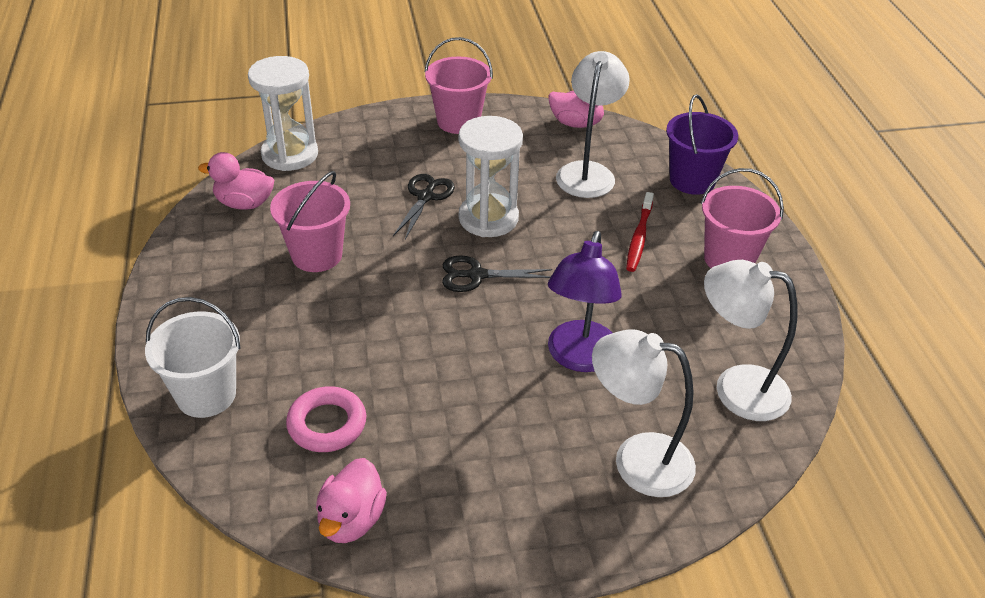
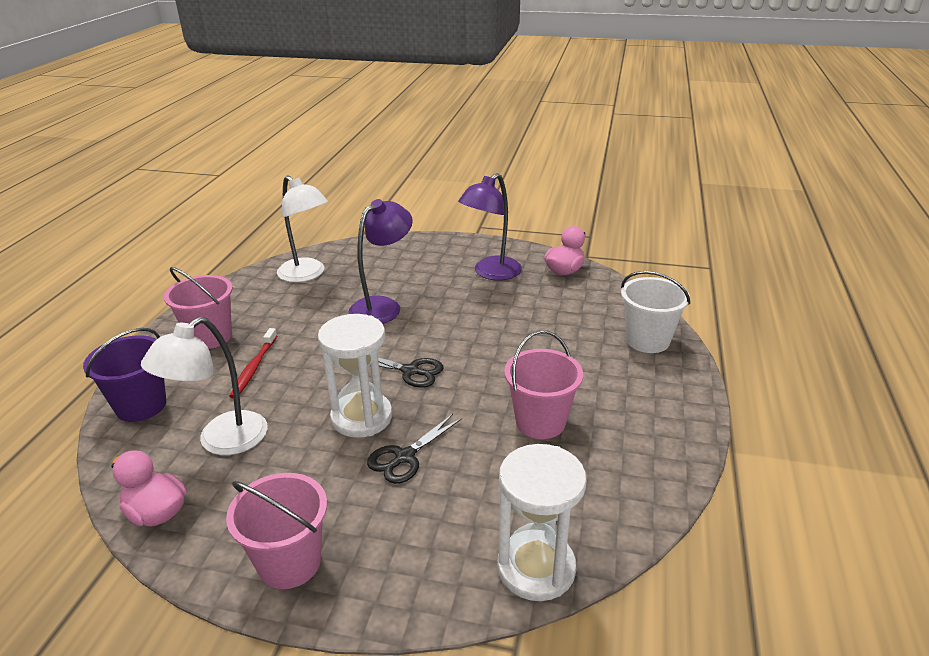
camera: 155 degrees left, 10 degrees down
(244, 203) = (605, 502): pink duck -> none
(327, 424) = (566, 309): pink ring -> none
(470, 475) = (491, 273): none -> purple lamp
(637, 460) = (396, 261): white lamp -> none
(639, 237) = (254, 368): red toothbrush -> red toothbrush turned 150 degrees clockwise

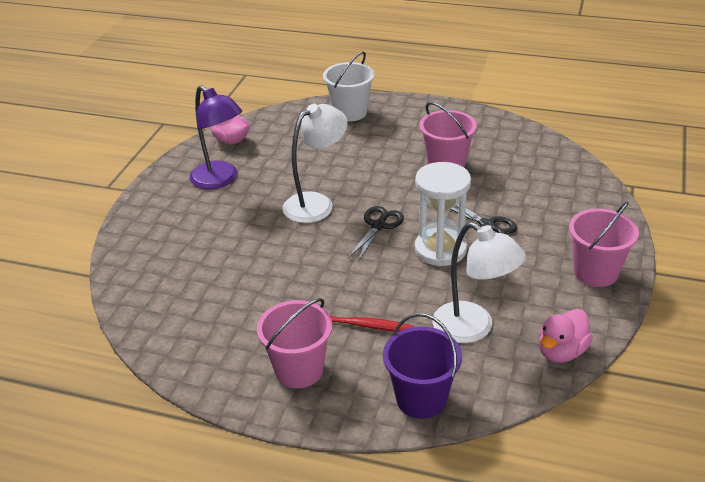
camera: 85 degrees left, 5 degrees up
(307, 275) = (178, 308): white lamp -> white lamp (316, 203)
(383, 306) = (265, 246): purple lamp -> none
(536, 568) = (579, 174): white hourglass -> none

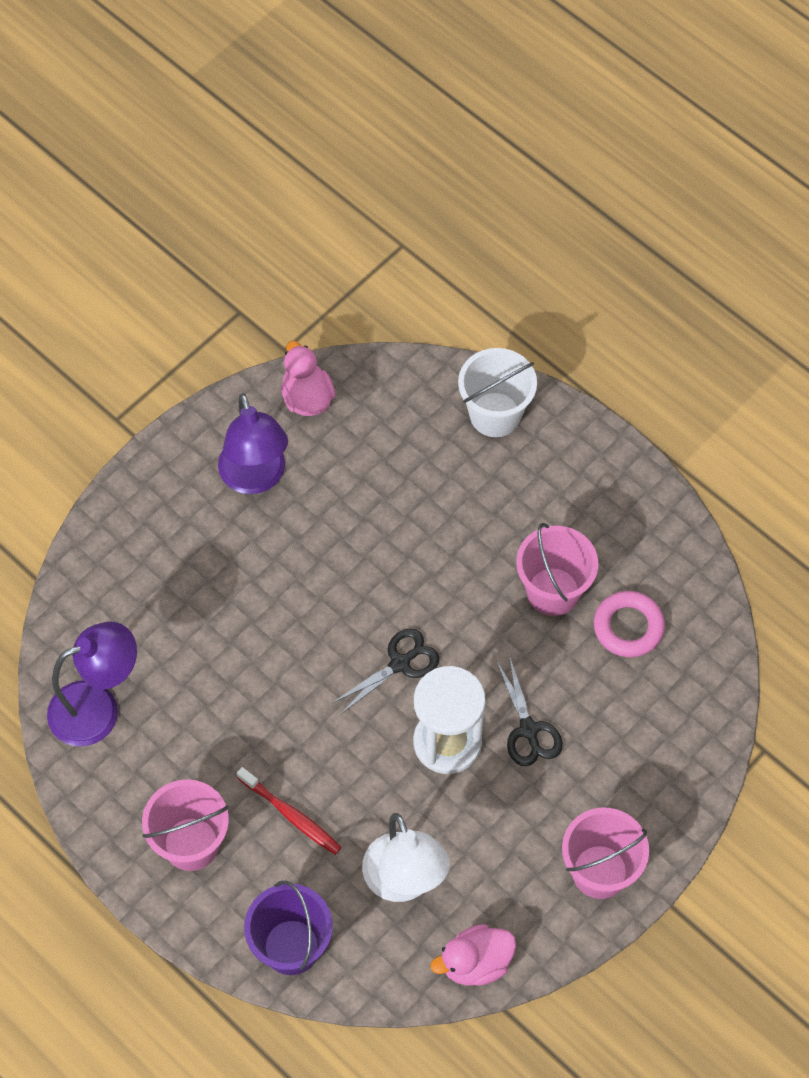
camera: 25 degrees right, 25 degrees up
(177, 322) = (98, 708): none -> purple lamp
(316, 203) = (349, 584): white lamp -> none
(504, 164) = (628, 627): none -> pink ring

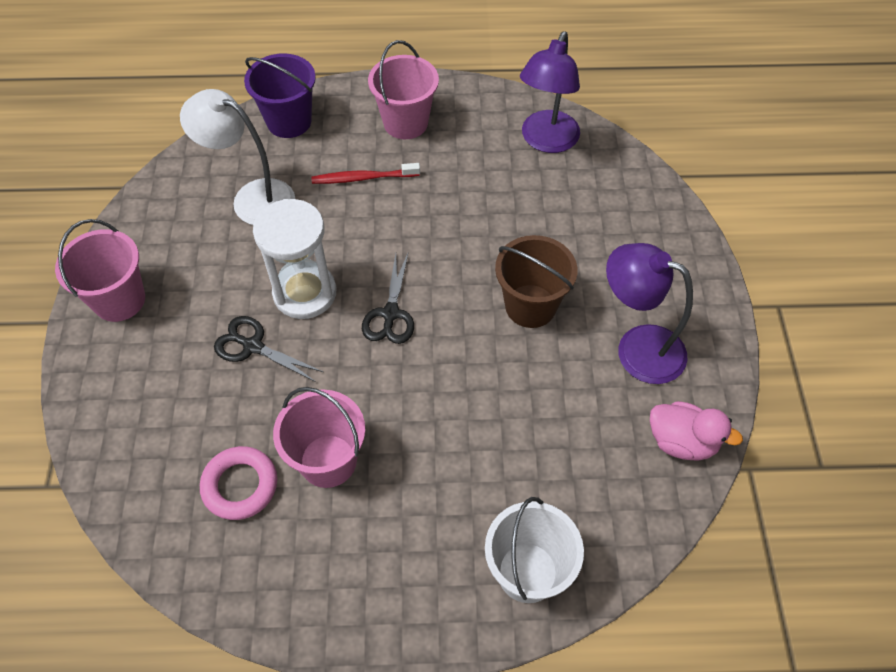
camera: 135 degrees right, 5 degrees down
(291, 575) = (530, 306): none -> brown bucket
(475, 963) = (163, 192): pink duck -> none

